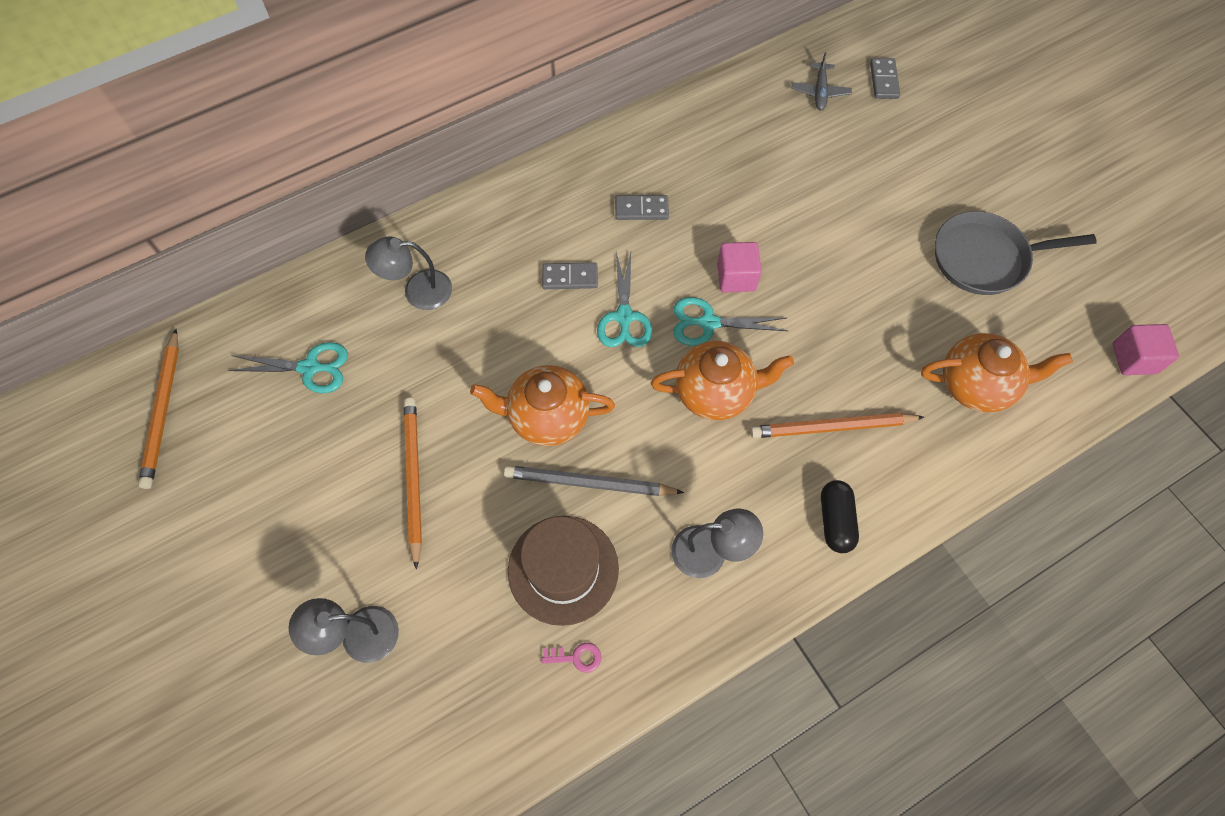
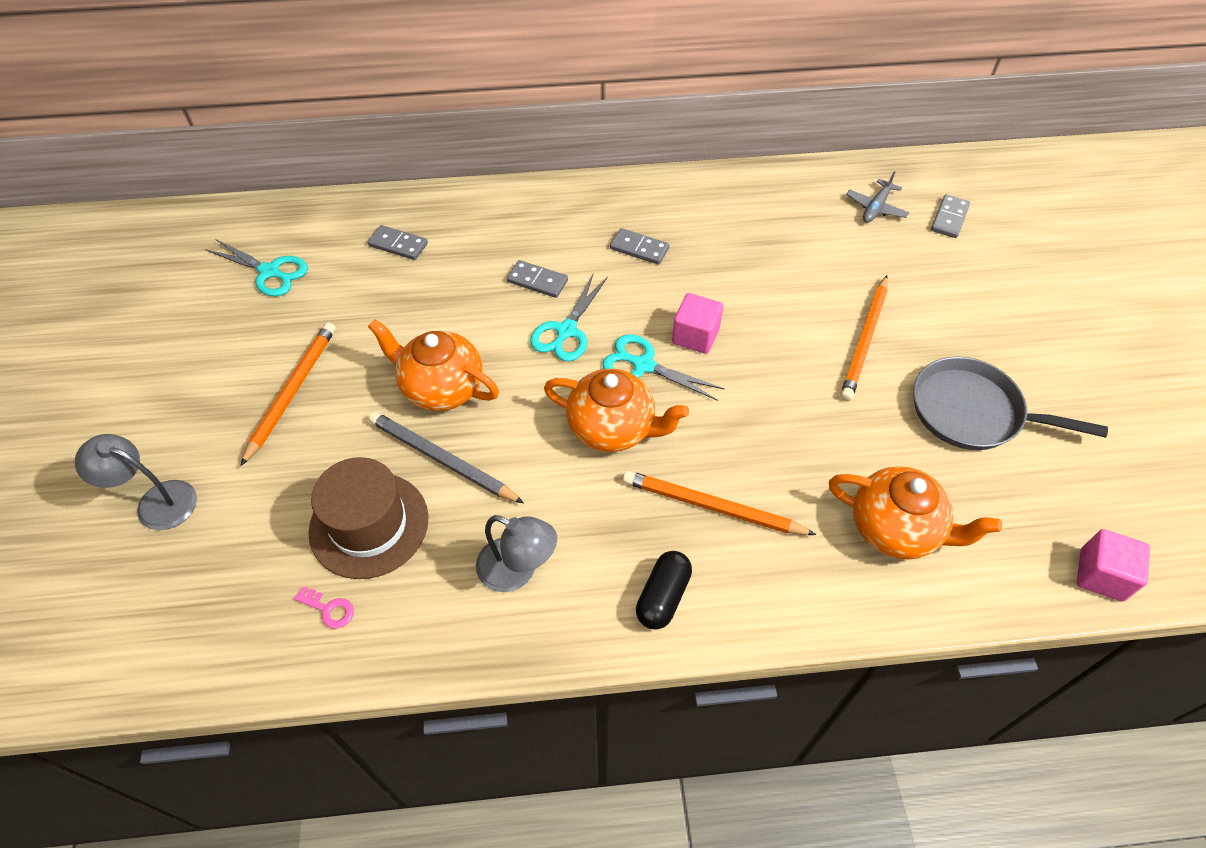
camera: 25 degrees right, 10 degrees down
(163, 411) = (136, 261): orange pencil -> orange pencil (865, 340)
(417, 291) = (398, 245): grey lamp -> grey domino

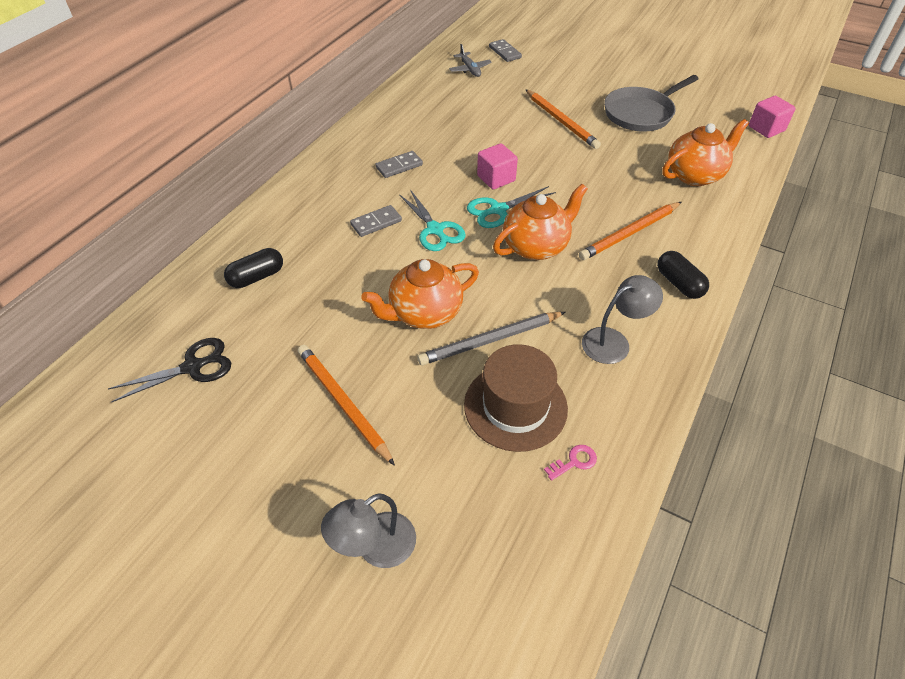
camera: 55 degrees left, 5 degrees down
(269, 272) = (192, 367): turquoise scissors -> black scissors
(398, 245) = (257, 277): grey domino -> black capsule

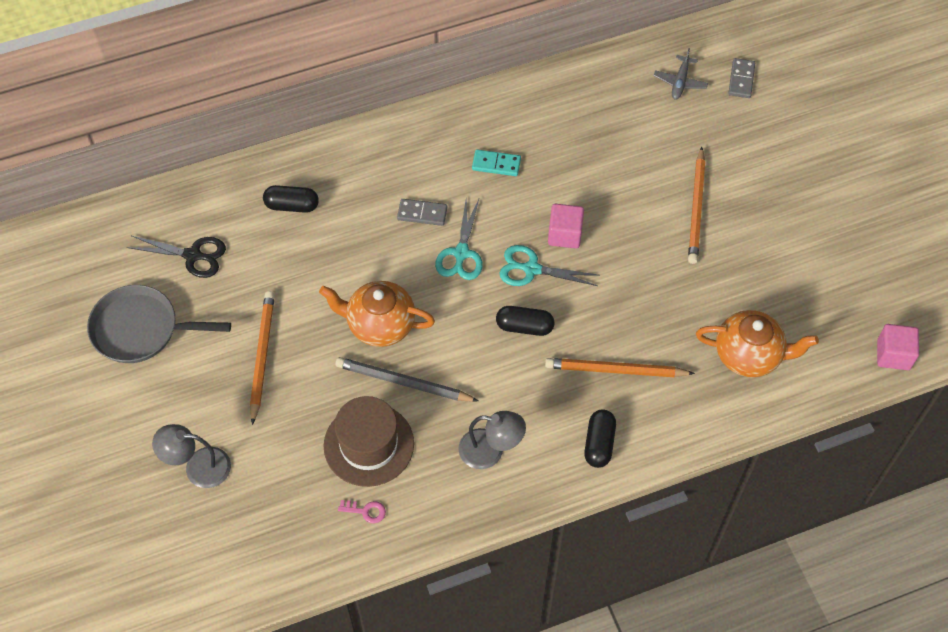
camera: 40 degrees right, 10 degrees up
(399, 166) = (496, 164): grey domino -> turquoise domino
(536, 246) = (524, 327): orange teapot -> black capsule
(641, 113) = (787, 251): grey pan -> grey pan (140, 329)

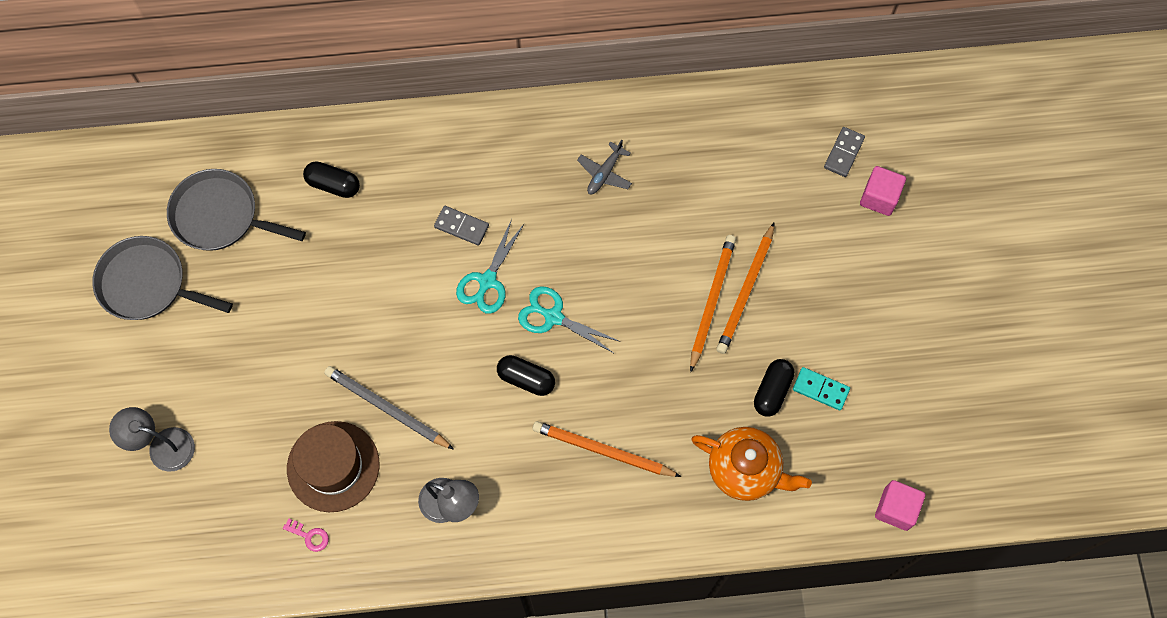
camera: 15 degrees right, 10 degrees up
(193, 255) = (220, 216): black scissors -> grey pan
(262, 356) = (256, 344): orange pencil -> orange pencil (711, 301)
(379, 325) = (382, 339): orange teapot -> none
(496, 164) = (554, 189): turquoise domino -> turquoise domino (820, 389)
(565, 234) = (599, 286): pink cube -> pink cube (879, 197)
(599, 443) = (560, 526): black capsule -> black capsule (772, 391)
(680, 82) = (777, 140): grey plane -> grey plane (604, 173)

